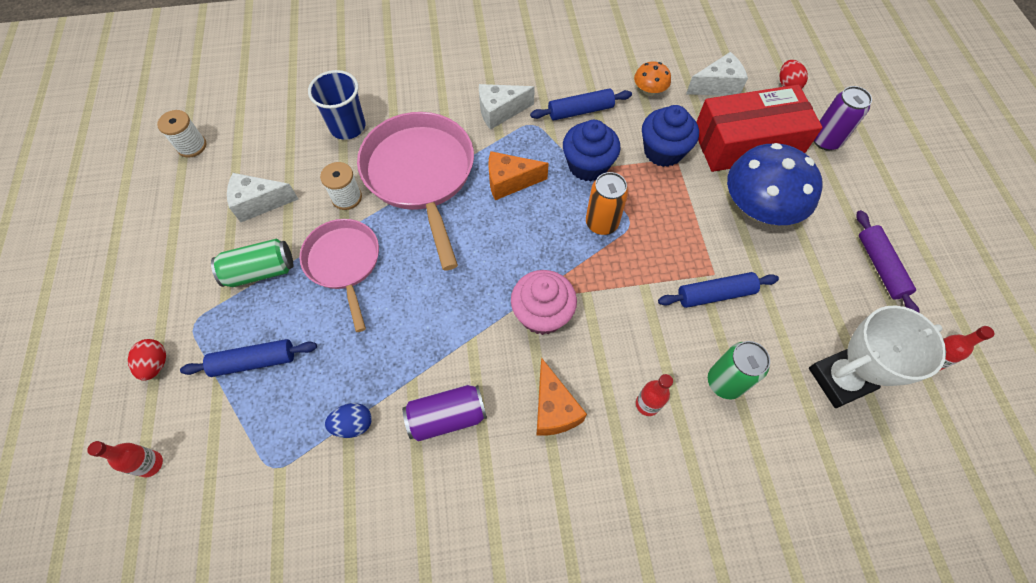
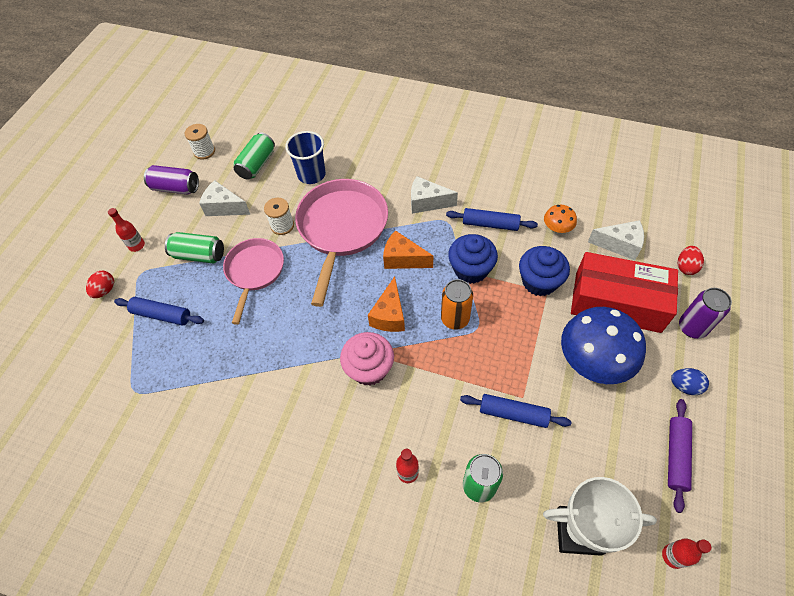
camera: 30 degrees right, 5 degrees down
(150, 464) = (68, 353): red bottle -> red bottle (136, 245)
(271, 138) = (257, 164): none -> green can
(353, 424) = (198, 387): blue egg -> blue egg (684, 386)
(447, 417) = (260, 411): purple can -> purple can (175, 188)
(553, 409) = (336, 442): orange cheese -> orange cheese (389, 315)

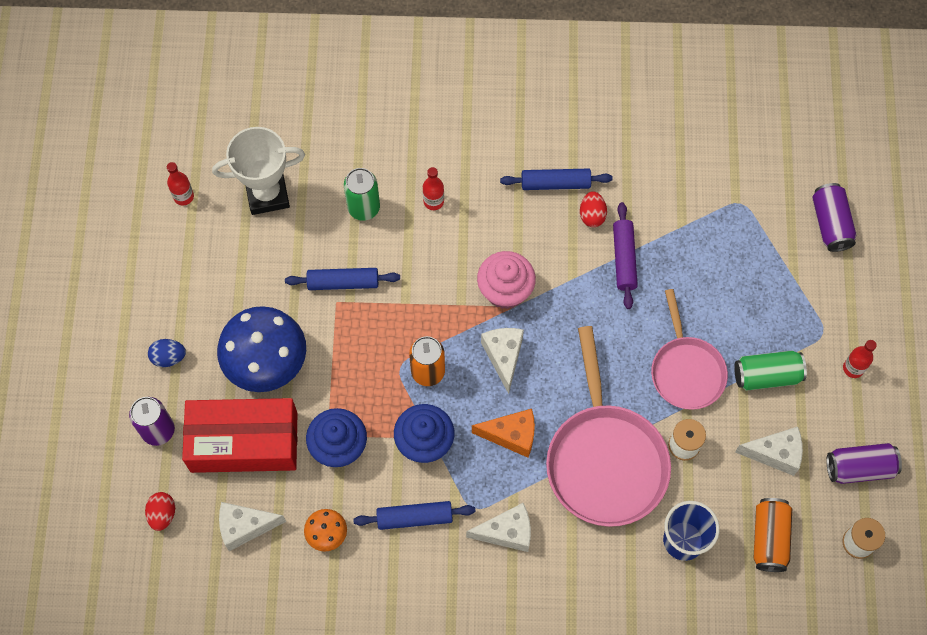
camera: 160 degrees right, 10 degrees up
(75, 353) = (830, 224): none -> purple can
(105, 290) = (850, 301): red egg -> red egg (592, 215)
(162, 315) = (764, 289): blue rolling pin -> blue rolling pin (555, 183)
(257, 164) = (769, 538): green can -> orange can
(389, 315) = (504, 357): orange cheese -> white cheese
(676, 456) = (179, 283): purple rolling pin -> purple rolling pin (624, 259)

